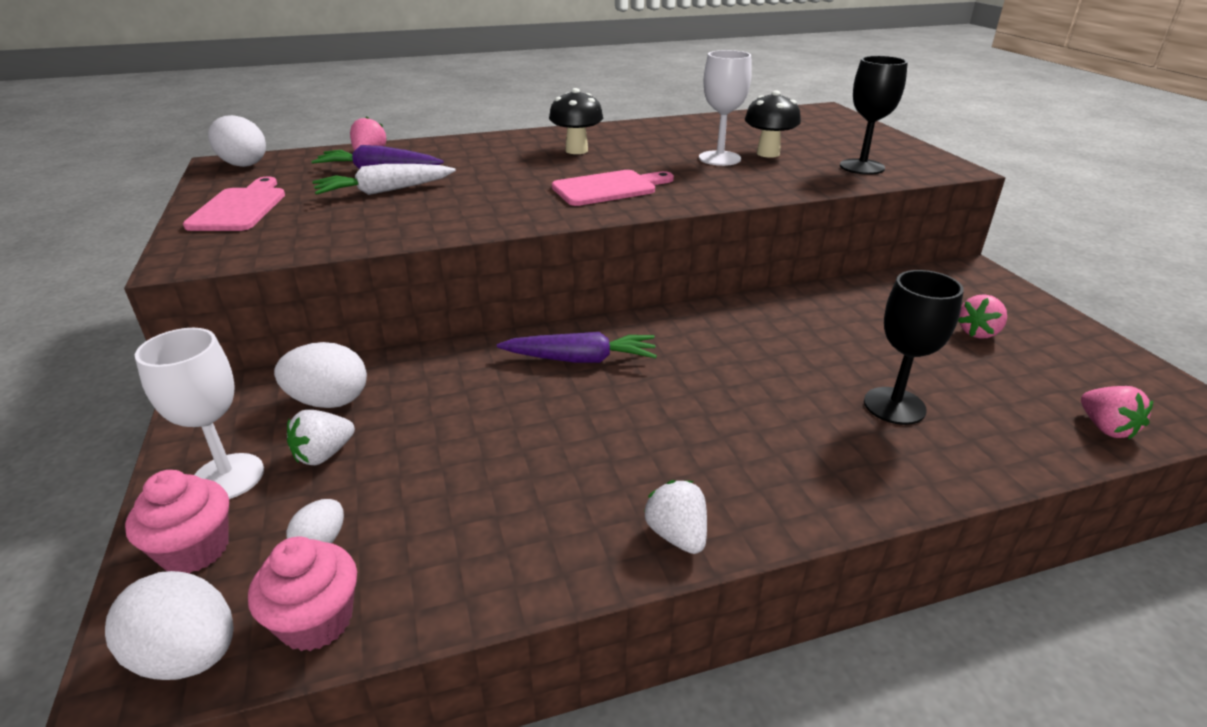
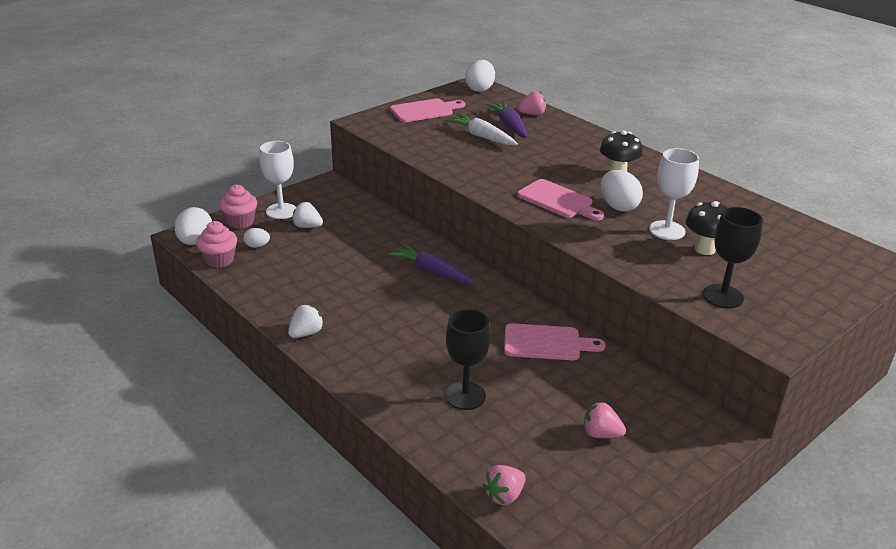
camera: 65 degrees right, 0 degrees up
(329, 401) = (344, 213): white egg -> white egg (618, 206)
(580, 359) = (432, 271): purple carrot -> purple carrot turned 150 degrees clockwise
(794, 319) = (546, 343): none -> pink cutting board

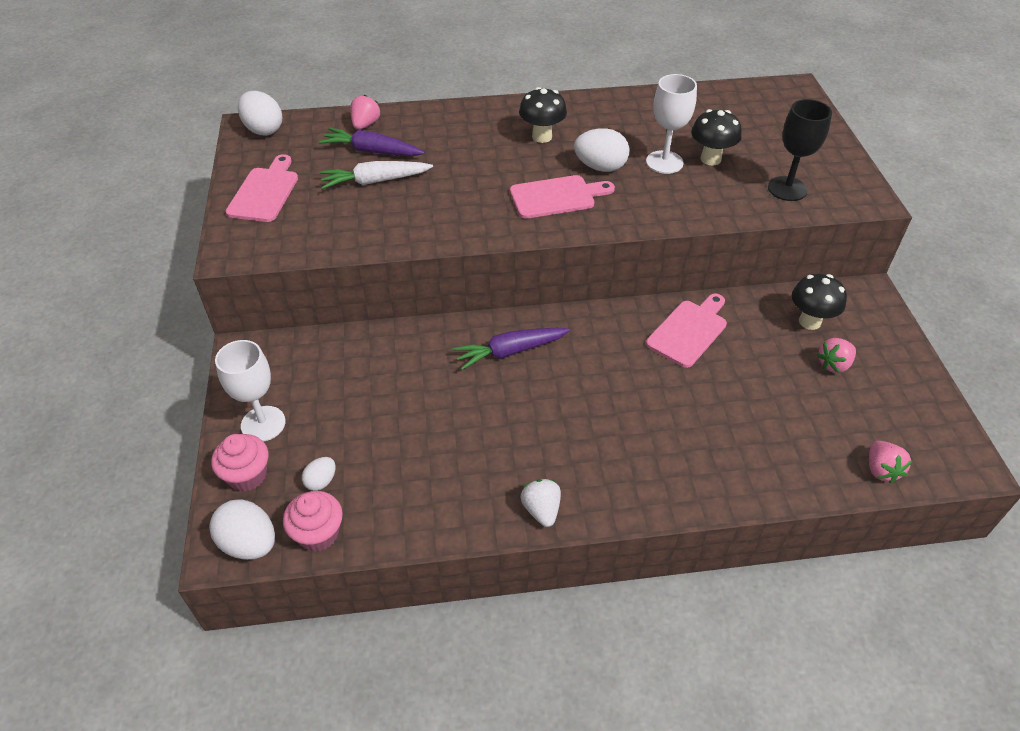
camera: 55 degrees left, 15 degrees up
(307, 226) = (323, 414): white strawberry -> none
(465, 396) = (731, 428): black goblet -> none
(638, 405) = (809, 321): none -> black mushroom

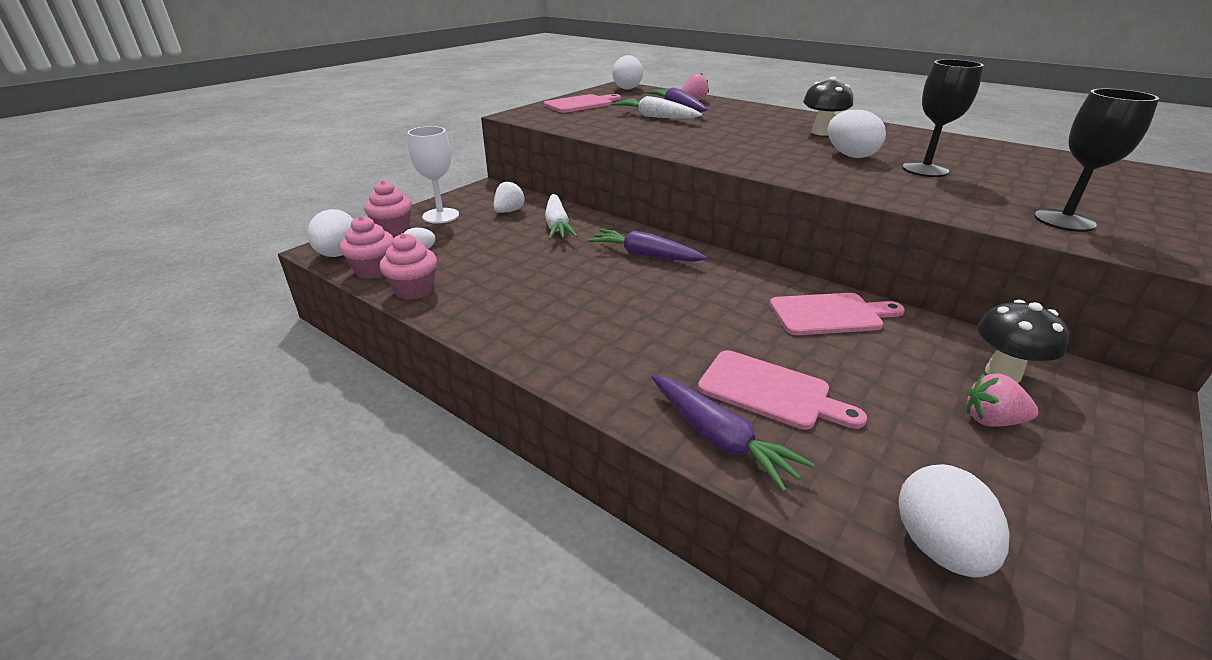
camera: 45 degrees right, 15 degrees down
(391, 525) = (414, 290): none -> pink cupcake
(393, 362) = (557, 225): none -> white carrot
(541, 510) = (515, 341): white strawberry -> white strawberry (509, 211)
(556, 197) = (780, 156): pink cutting board -> pink cutting board (770, 391)
(664, 162) = (925, 170): white goblet -> black goblet
(710, 159) = (985, 181): black mushroom -> none
(742, 485) = (719, 439): none -> purple carrot
(881, 470) = (938, 546): pink strawberry -> white egg

